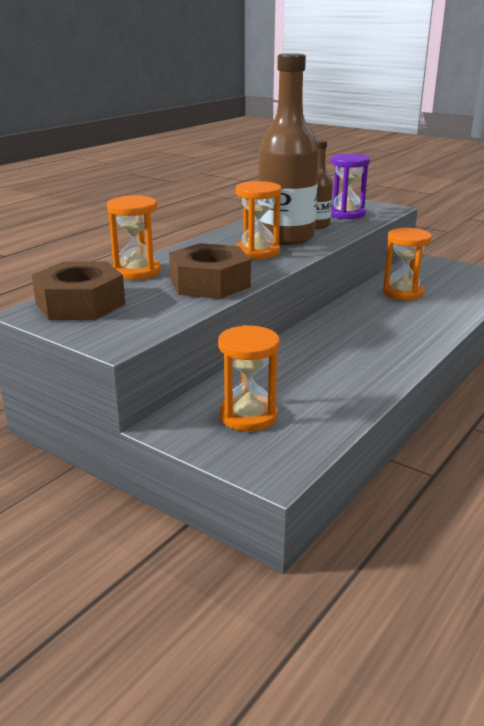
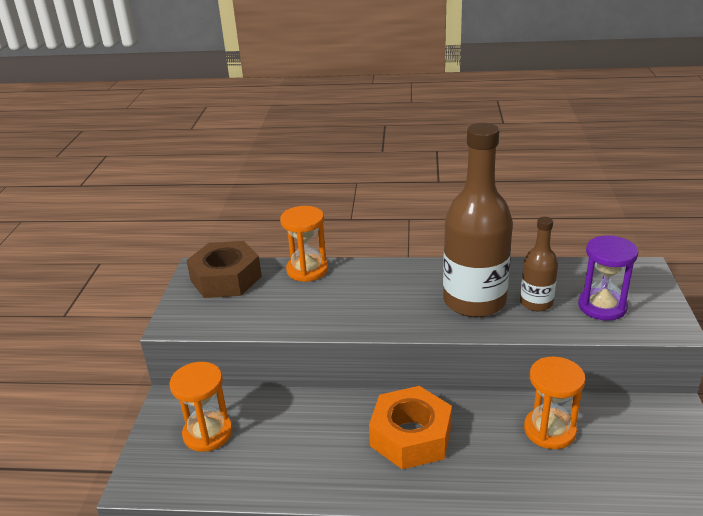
camera: 60 degrees right, 5 degrees up
(209, 283) = (315, 312): brown nut -> none
(257, 252) = (415, 303): orange hourglass -> none
(359, 333) = (411, 436): none -> orange nut

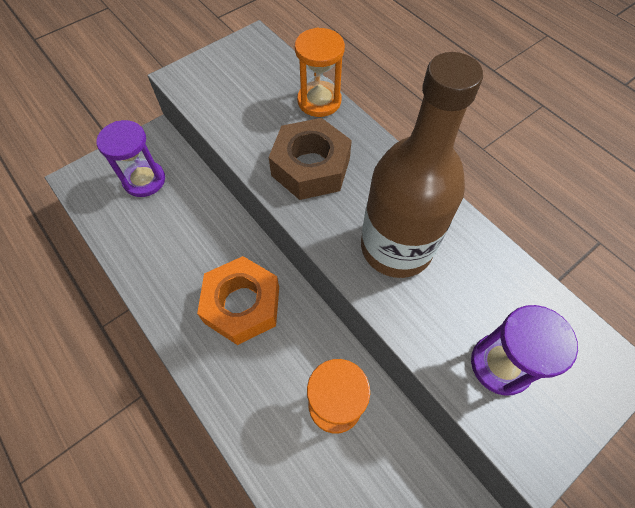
camera: 45 degrees right, 30 degrees up
(208, 433) = (144, 180): orange hourglass -> purple hourglass
(226, 278) = (258, 63): brown nut -> brown nut (311, 167)
(536, 303) = (445, 300): brown bottle -> none

